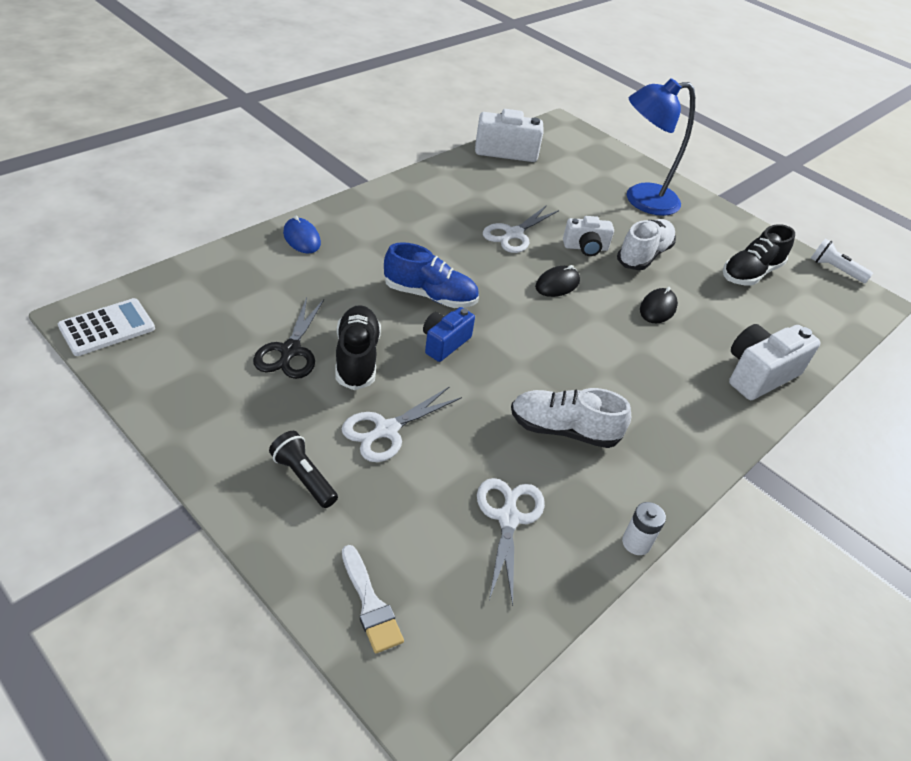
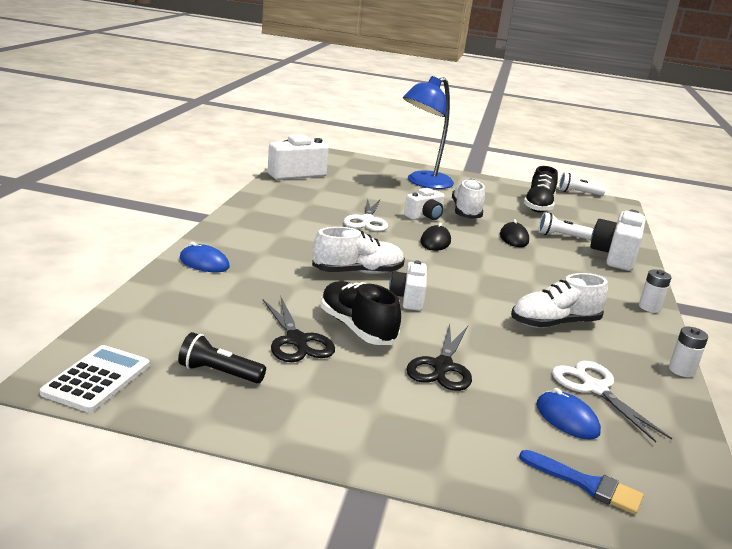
camera: 30 degrees left, 20 degrees down
(304, 477) = (424, 422): black flashlight -> black flashlight (219, 373)
(370, 604) = (586, 484): white brush -> blue brush
(386, 430) = (442, 366): white scissors -> black scissors
(430, 295) = (358, 272): blue shoe -> white shoe
(436, 535) = (567, 419): none -> blue mouse
(444, 343) = (408, 298): blue camera -> white camera
(707, 455) = (649, 307): none -> white battery
(723, 325) = (561, 236): none -> white flashlight

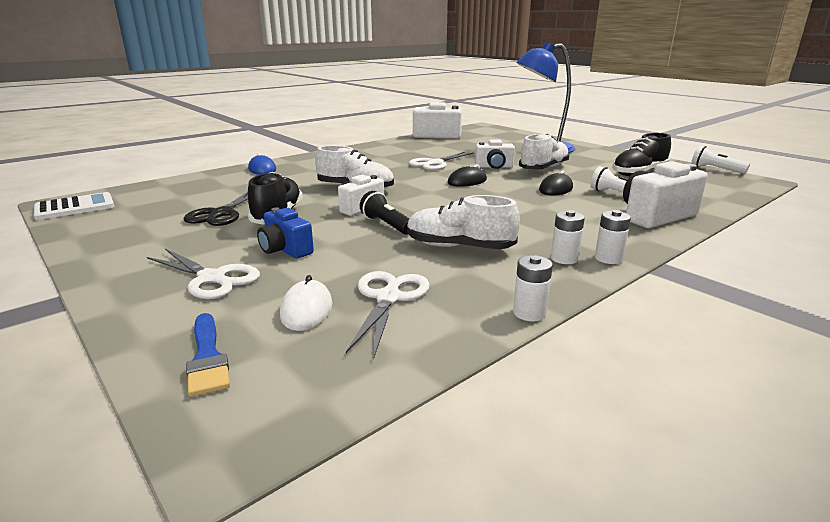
camera: 40 degrees right, 0 degrees up
(219, 373) = (137, 218): black flashlight -> black flashlight (386, 225)
(442, 366) = (285, 249): black scissors -> blue camera
(447, 417) = (212, 278): none -> white scissors
(567, 419) = (306, 309): blue mouse -> white mouse
(628, 315) = (564, 259): none -> white battery

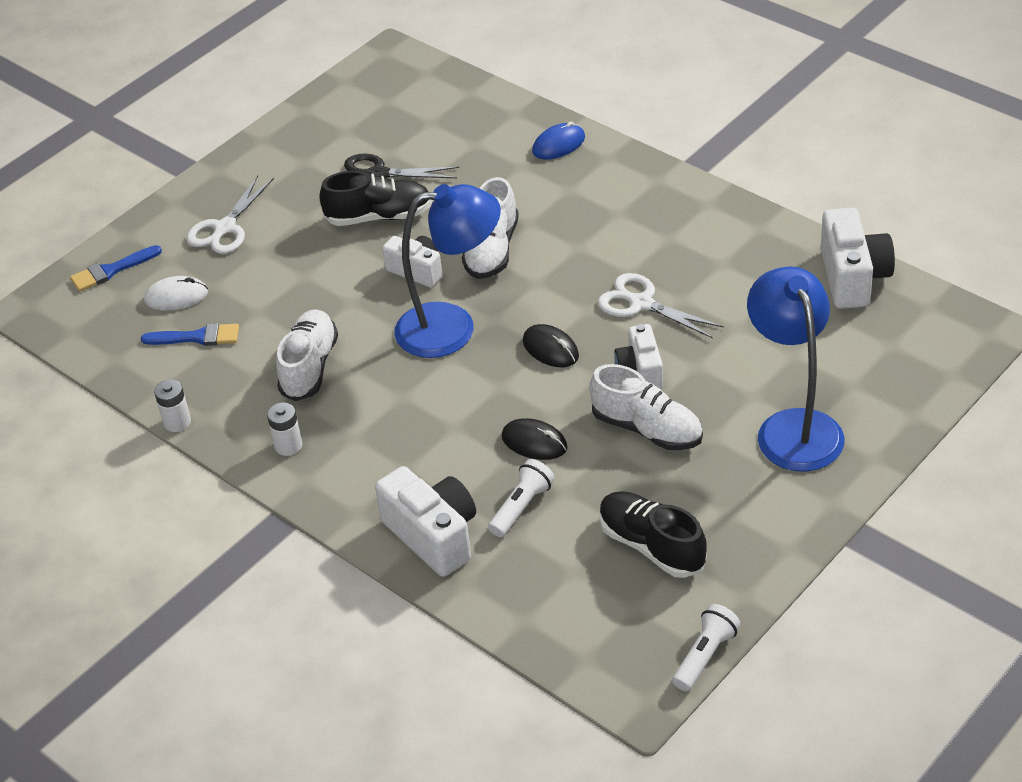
camera: 85 degrees right, 20 degrees up
(75, 207) = (380, 70): white calculator -> none
(285, 249) = (288, 250): blue camera -> none
(386, 225) = (364, 304): black flashlight -> none
(388, 298) = (197, 337): white scissors -> blue brush
(433, 201) = (452, 328): none -> blue lamp
(608, 258) = (292, 479): white battery -> none

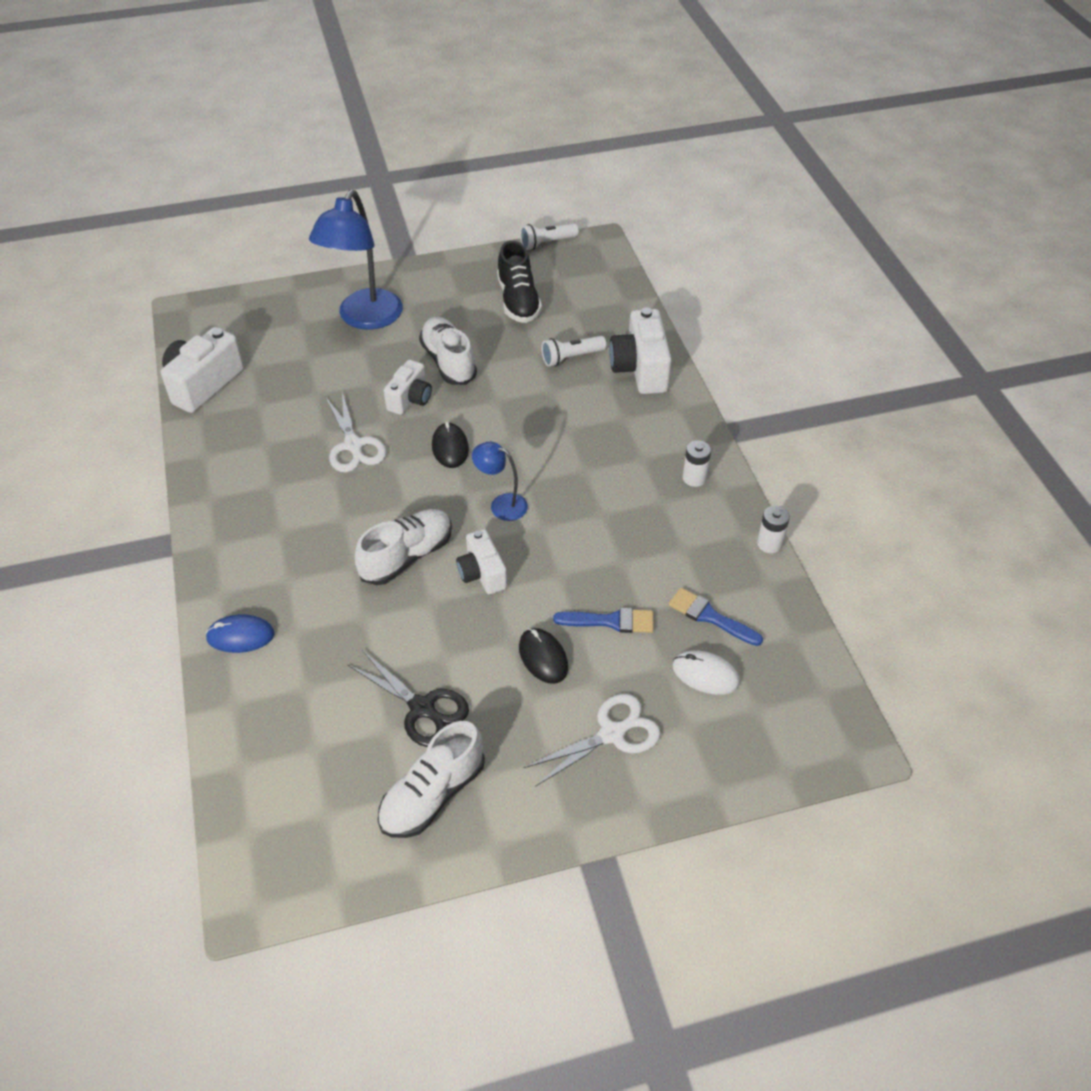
camera: 150 degrees left, 5 degrees up
(111, 270) = (752, 749): blue brush -> blue brush (610, 621)
(309, 367) = (635, 533): white shoe -> white shoe (432, 795)
(379, 216) = (463, 654): black shoe -> none
(452, 328) = (501, 504): blue lamp -> blue lamp, size x0.50
(534, 442) = (525, 391): black mouse -> black mouse (543, 657)

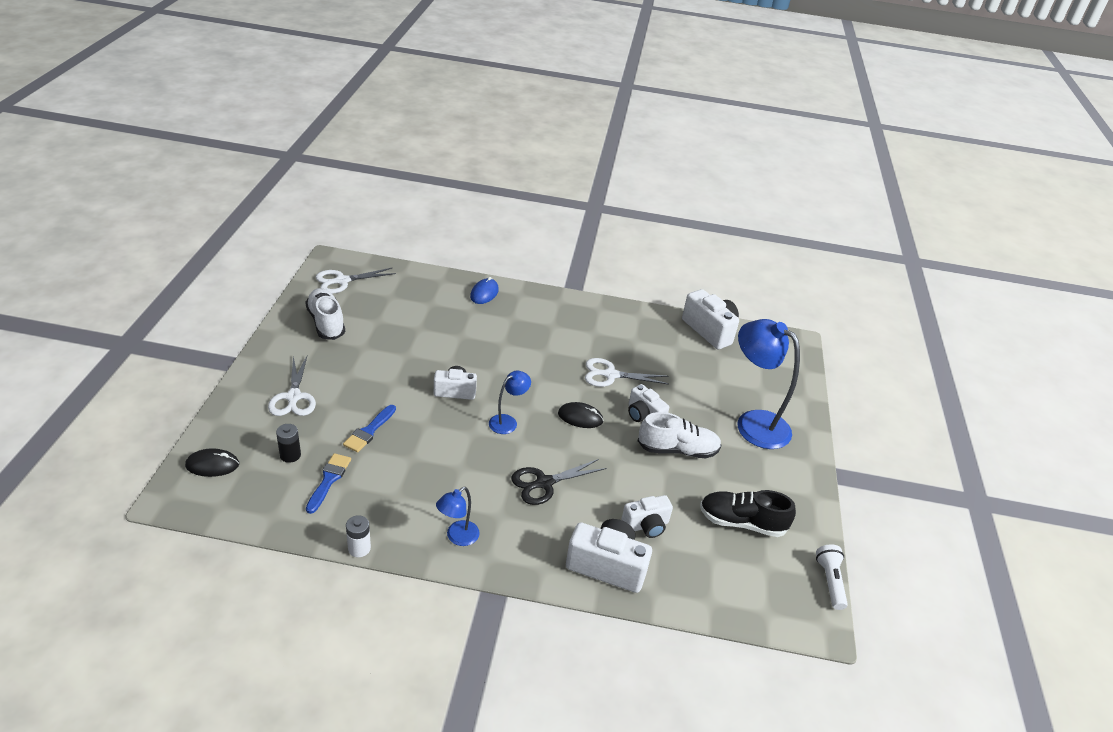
camera: 110 degrees right, 10 degrees down
(308, 841) = (342, 281): none -> white scissors
(407, 556) = (494, 366): white shoe -> none
(422, 708) = (380, 336): black scissors -> black scissors (544, 483)
(543, 657) = (370, 391): black mouse -> black mouse (212, 465)
(571, 358) = (646, 525): white flashlight -> white camera
(694, 478) = (457, 537): white battery -> blue lamp
(705, 674) = (290, 455): white mouse -> black battery
(710, 617) = (329, 480): blue brush -> blue brush turned 45 degrees counterclockwise

